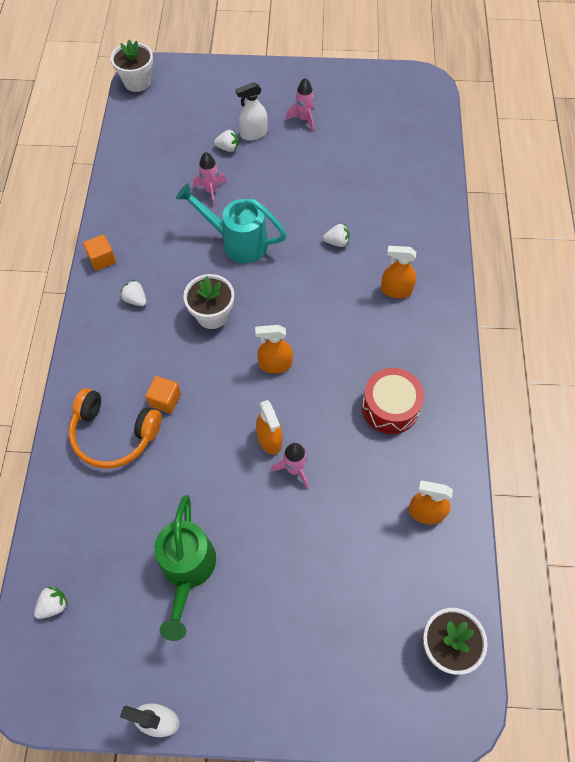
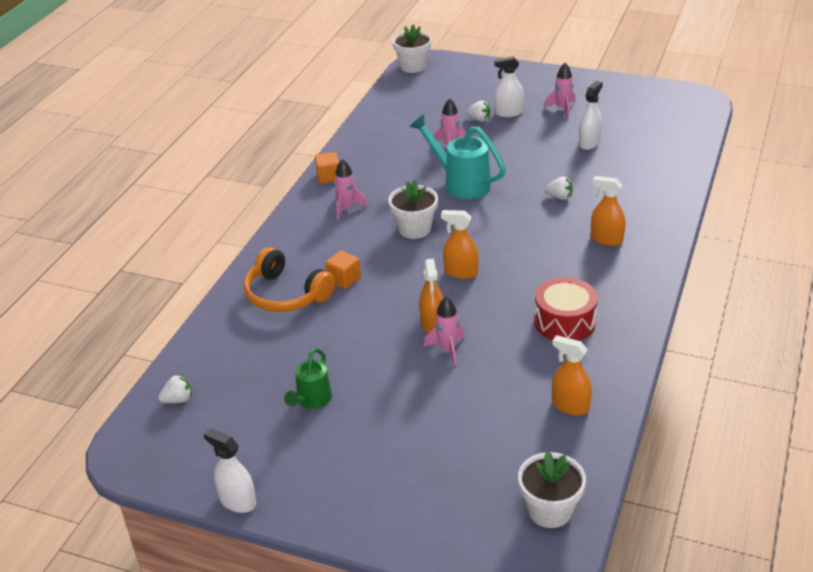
camera: 20 degrees right, 25 degrees down
(135, 299) = (347, 208): white strawberry -> pink rocket
(187, 570) = (311, 400): green watering can -> green watering can, size x0.61
(343, 162) = (589, 143): none -> white spray bottle

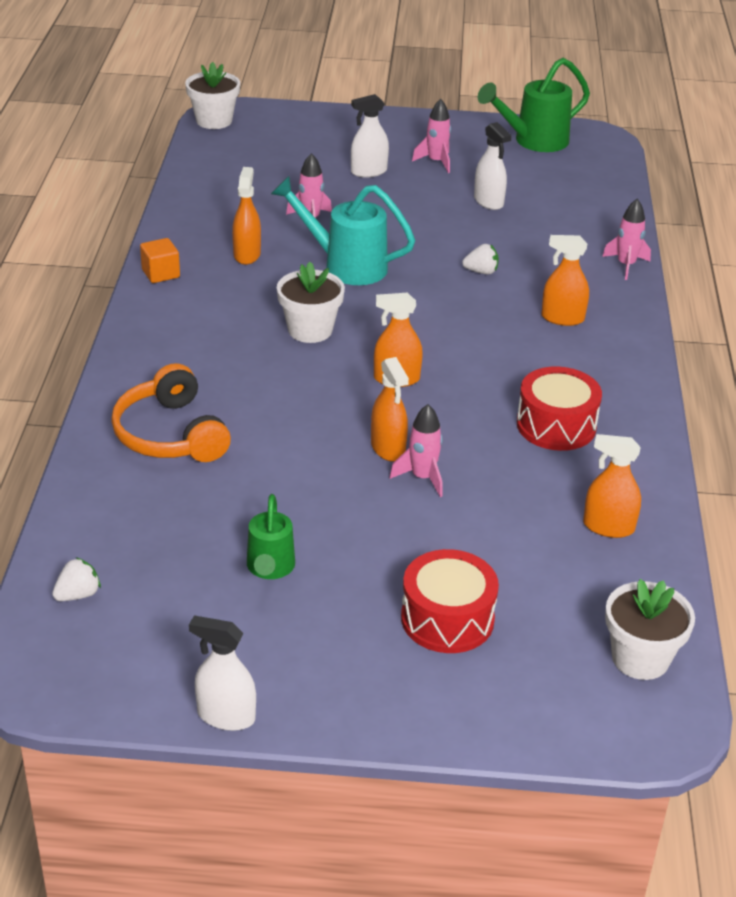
camera: 20 degrees left, 0 degrees up
(286, 294) = (170, 434): orange headphones -> orange headphones turned 45 degrees clockwise
(344, 279) = (243, 405): orange cube -> none
(347, 208) = (205, 312): pink rocket -> pink rocket (626, 265)
(394, 168) = (247, 255): none -> orange spray bottle
(419, 457) = (447, 619): none -> red drum
(479, 119) = (333, 182): white strawberry -> none
(589, 143) = (488, 202): white spray bottle -> white spray bottle turned 135 degrees clockwise
(645, 98) = (534, 141): none -> green watering can

